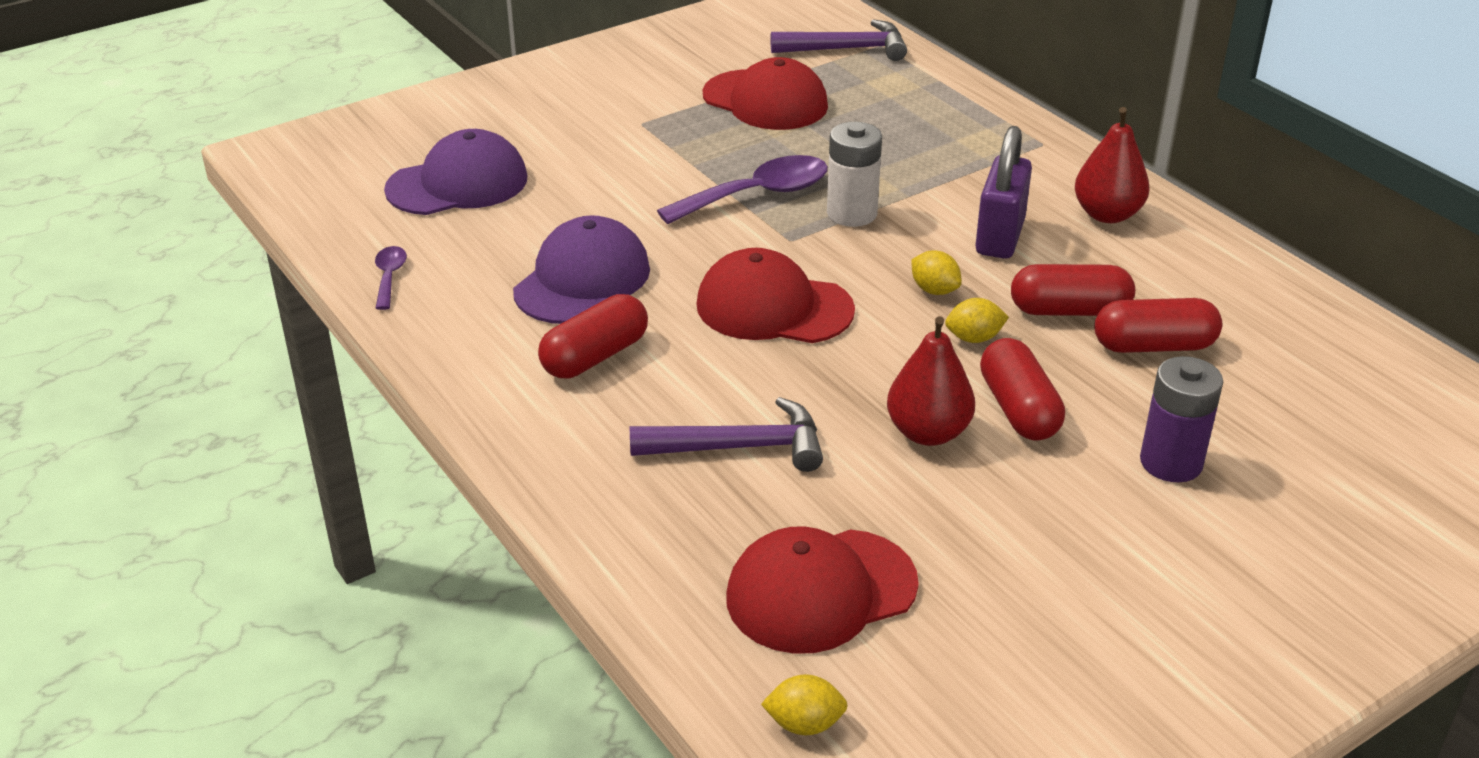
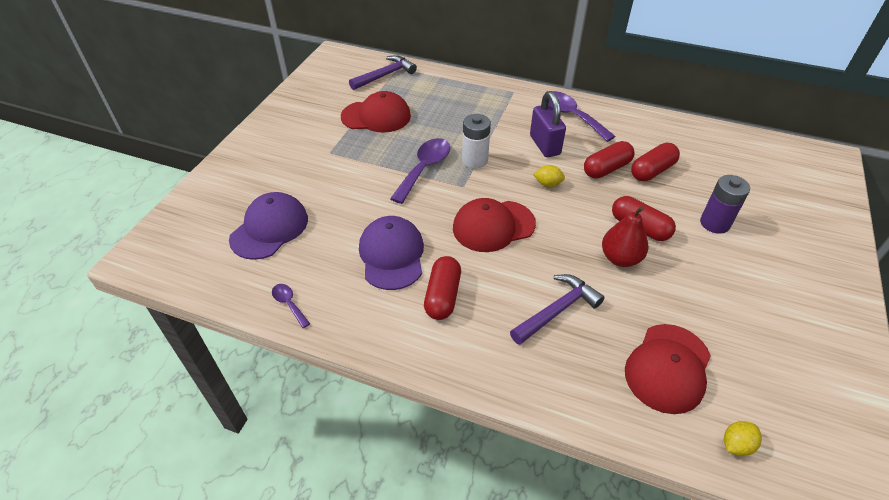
camera: 35 degrees left, 10 degrees up
(974, 338) = (587, 200): yellow lemon -> none
(1107, 214) = (571, 116): red pear -> purple spoon

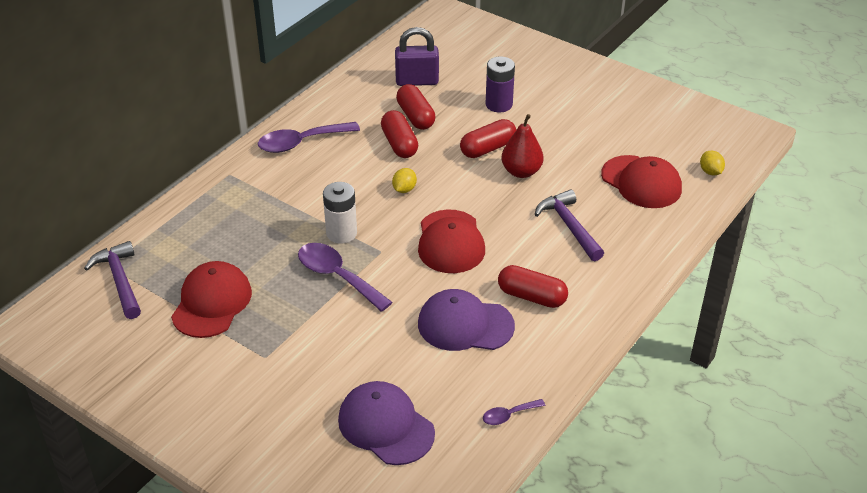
camera: 75 degrees left, 5 degrees down
(544, 145) = (341, 175): purple padlock -> purple padlock (417, 81)

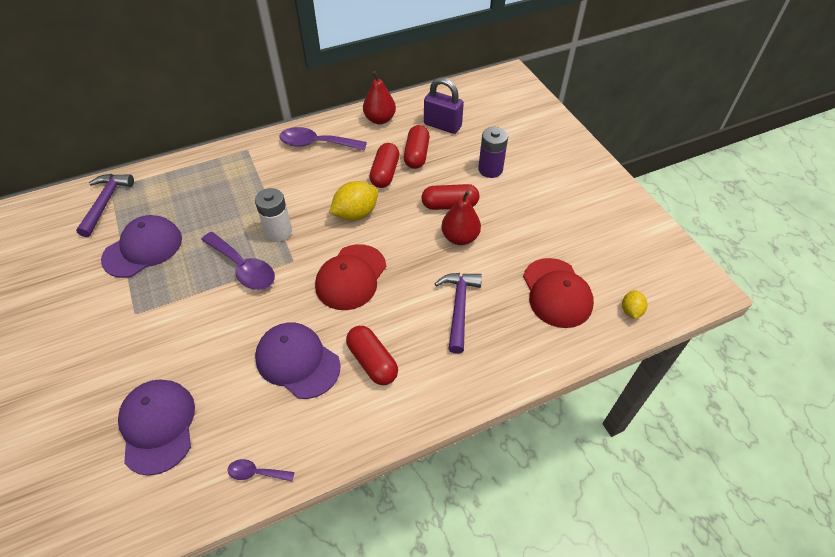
camera: 30 degrees right, 10 degrees up
(212, 303) = (143, 249): red cap -> purple cap
(337, 276) = (243, 268): purple spoon -> purple spoon turned 150 degrees clockwise
(346, 97) = (380, 119): none -> red pear
(404, 189) = (356, 214): yellow lemon -> yellow lemon, size x1.80

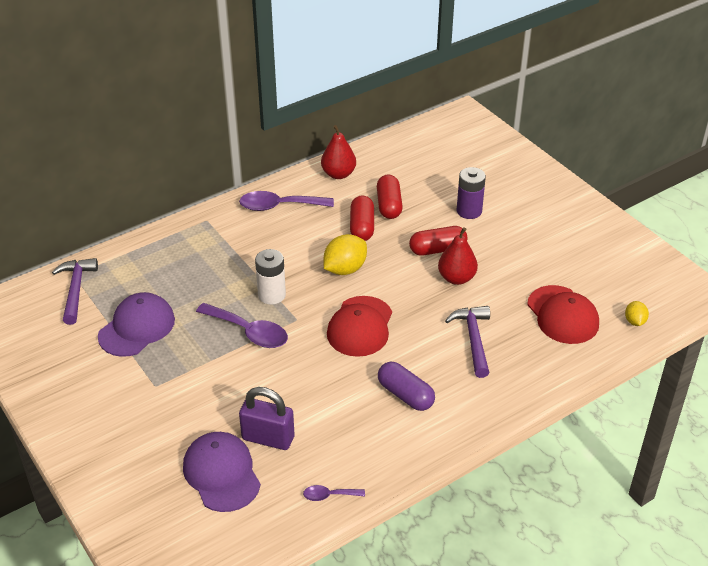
camera: 10 degrees left, 10 degrees down
(297, 361) = (334, 404): purple cap -> none
(372, 362) = (405, 395): red capsule -> purple capsule
(442, 125) = (407, 173): purple padlock -> purple padlock (268, 438)

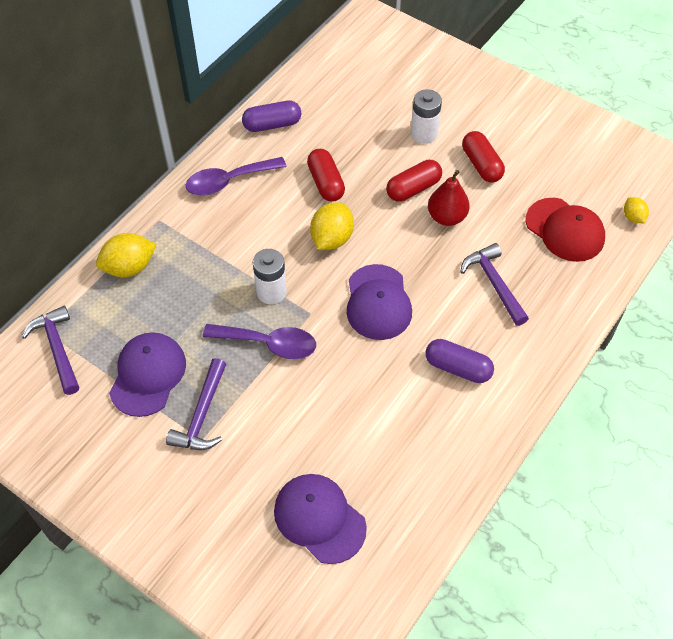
camera: 20 degrees left, 15 degrees up
(164, 247) = (129, 267): none -> yellow lemon
(165, 369) = (202, 415): none -> purple hammer
(268, 438) = (346, 462): purple padlock -> none
(329, 495) = (436, 506): purple spoon -> none
(338, 174) = (272, 124): red pear -> purple capsule
(360, 326) = (378, 302): red cap -> purple cap
(389, 205) = (341, 149): red capsule -> red capsule (481, 165)
(469, 211) = (423, 134): purple battery -> white battery

